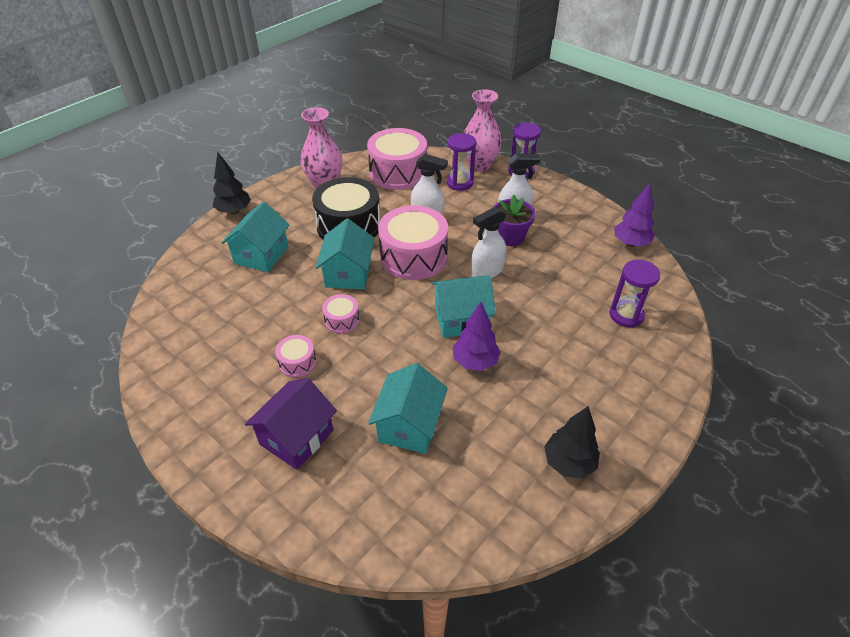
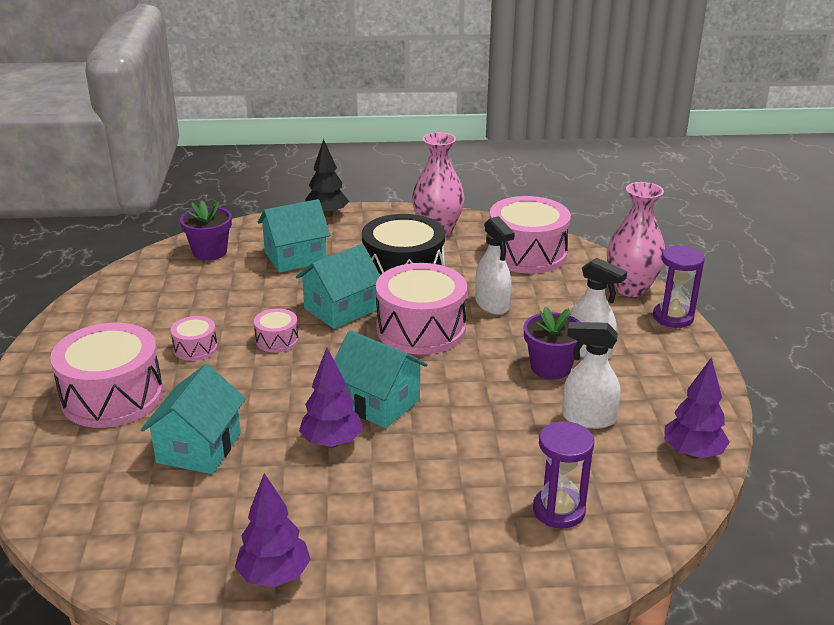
camera: 45 degrees right, 15 degrees down
(192, 287) = (210, 252): none -> purple flower pot
(296, 437) = (112, 396): purple house -> pink drum
(409, 425) = (199, 448): turquoise house -> turquoise house turned 45 degrees counterclockwise
(459, 183) = (579, 293): purple hourglass -> none
(486, 271) = (472, 381): white spray bottle -> white spray bottle (588, 418)
(568, 463) = (274, 576): black tree -> purple tree

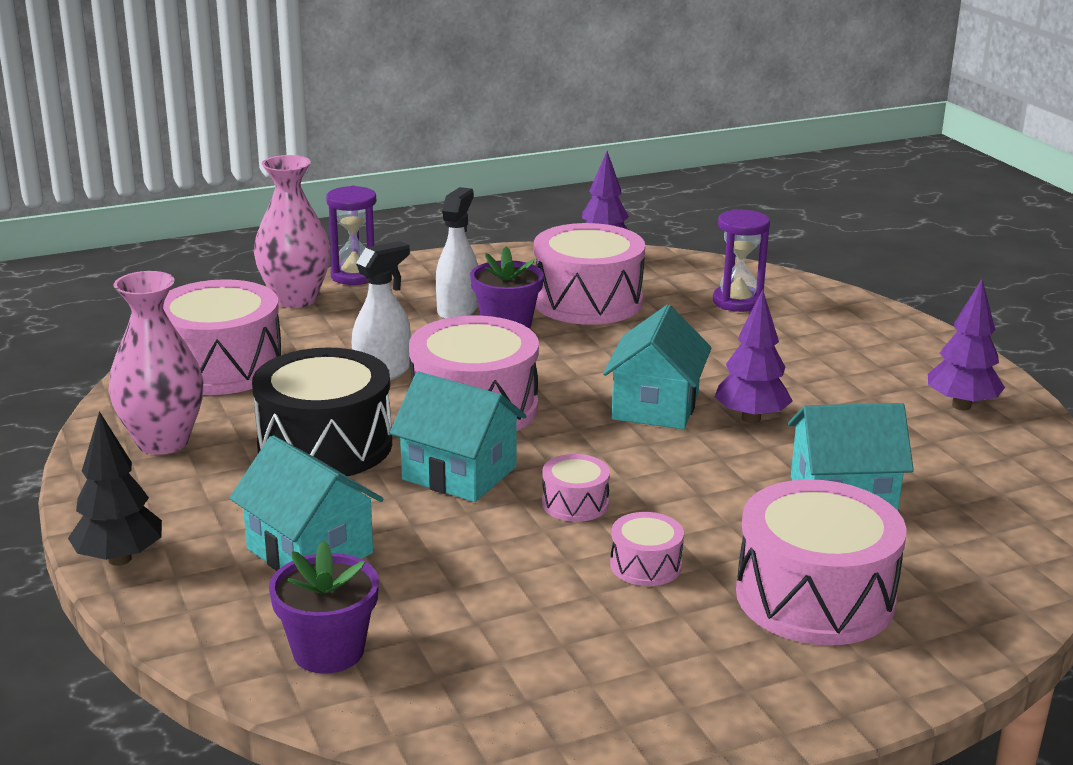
camera: 110 degrees left, 5 degrees down
(588, 418) = (587, 301): white spray bottle -> pink drum

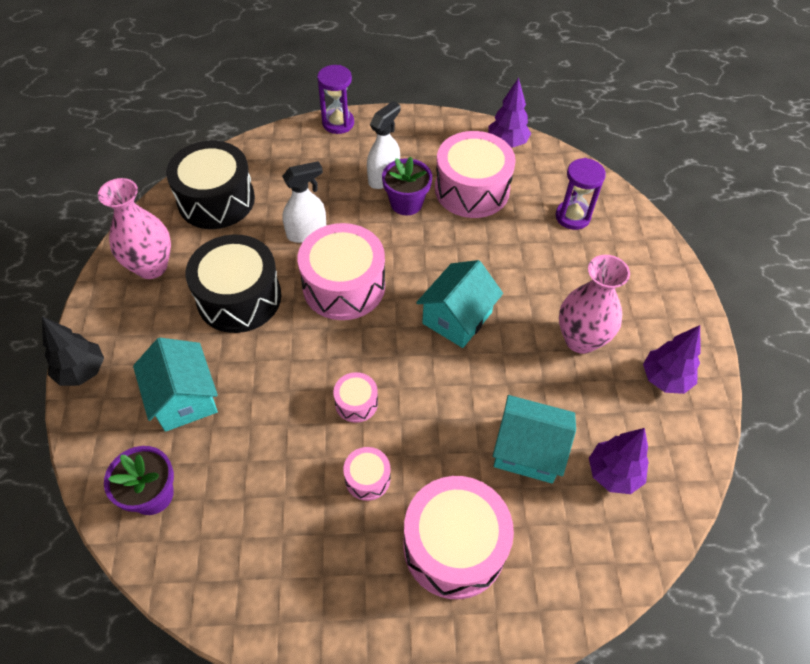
camera: 20 degrees right, 30 degrees up
(221, 367) = (216, 200): pink drum -> black drum
(295, 299) = (290, 140): pink vase -> pink vase (580, 339)
(459, 473) = (303, 350): turquoise house -> none
(751, 419) = (512, 349): purple tree -> purple tree (613, 473)

